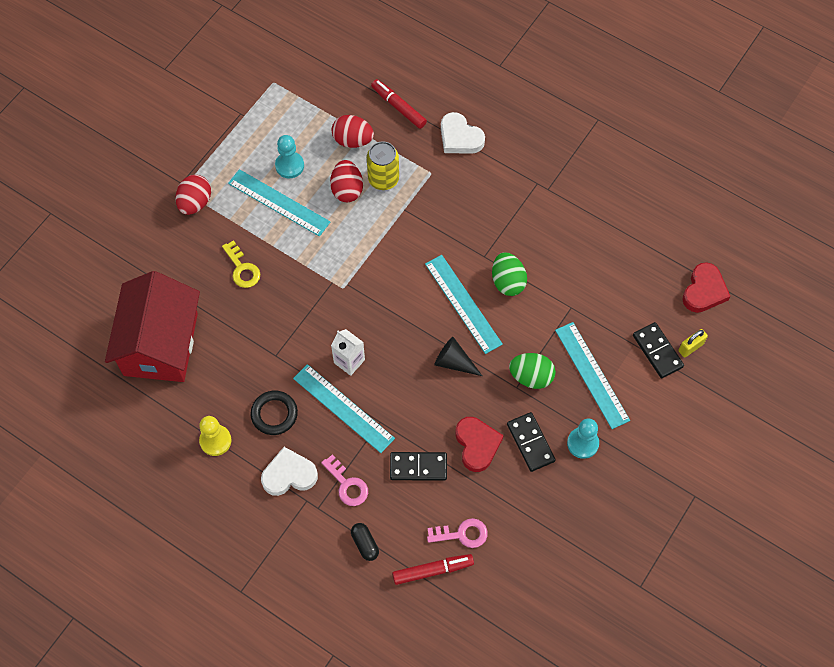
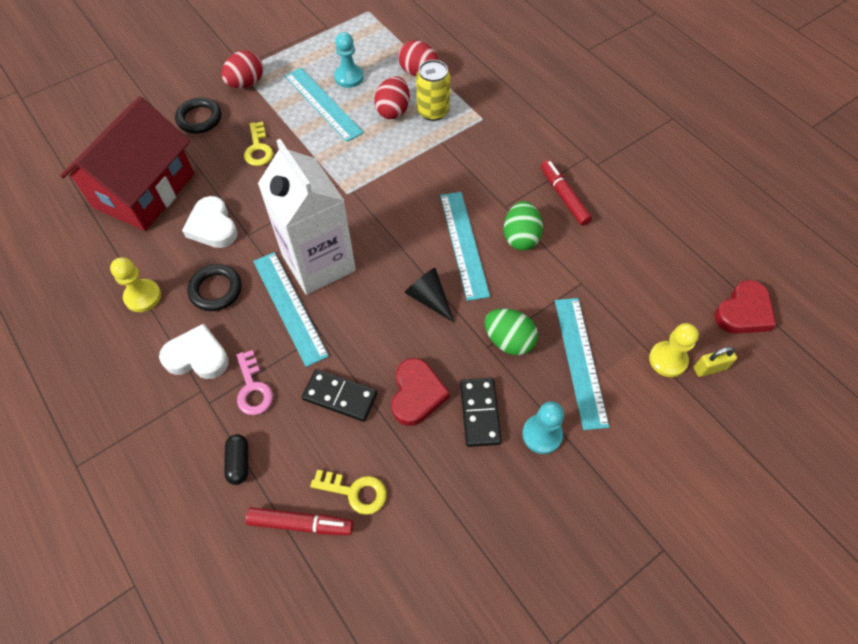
camera: 20 degrees right, 5 degrees down
(171, 255) = (199, 118): none -> black ring
(349, 361) = (319, 263): white carton -> white carton, size x2.19
(398, 107) = (475, 58): red marker -> red marker (564, 197)
(460, 137) = (524, 97): white heart -> white heart (212, 226)
(462, 534) = (355, 492): pink key -> yellow key
(657, 351) = (668, 360): black domino -> yellow pawn

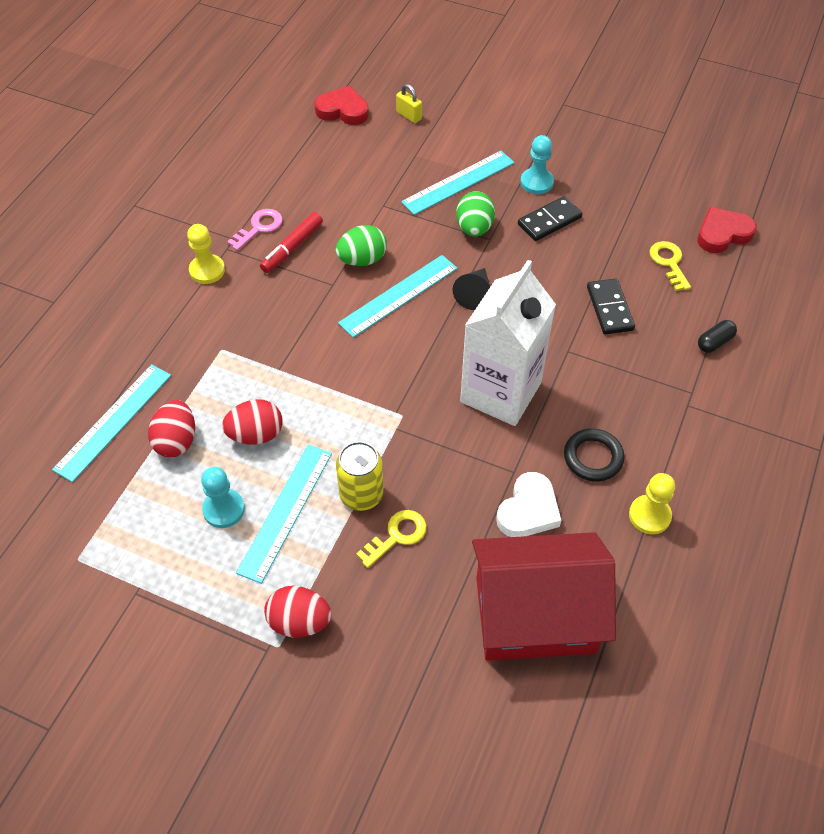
camera: 120 degrees left, 5 degrees down
(197, 356) = (664, 427): white heart -> none
(199, 118) = (392, 635): black ring -> none
(253, 389) = (654, 369): pink key -> pink key (259, 227)
(289, 307) = (562, 388): turquoise ruler -> turquoise ruler (113, 421)
(301, 523) = (717, 281): red marker -> none
(417, 394) = (566, 263): red heart -> red heart (722, 234)
(433, 111) = (235, 397): yellow can -> yellow can (361, 494)
(668, 360) = (419, 138): yellow pawn -> yellow pawn (207, 270)

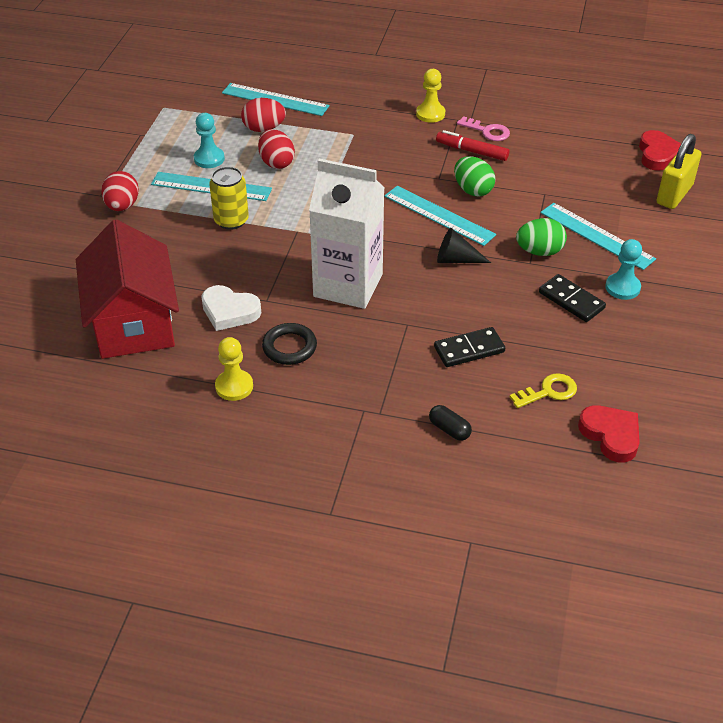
camera: 80 degrees right, 10 degrees down
(397, 536) = (197, 243): yellow key -> none
(409, 116) = (674, 194): yellow padlock -> yellow padlock, size x1.86

